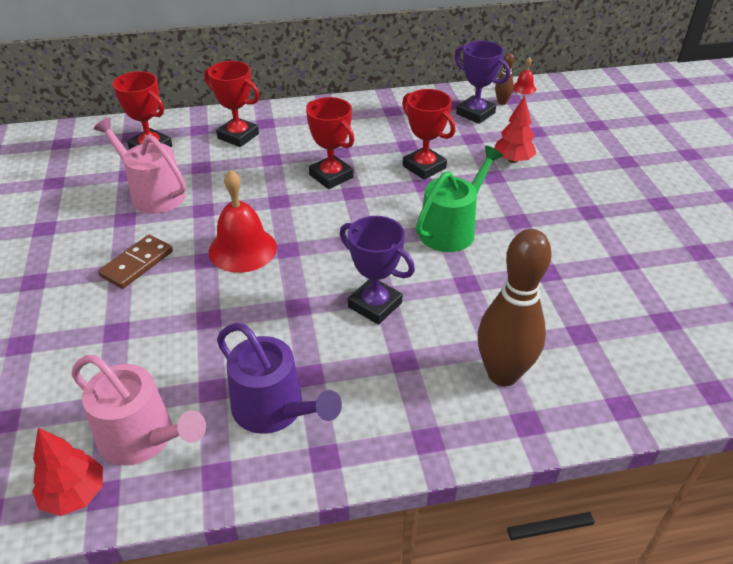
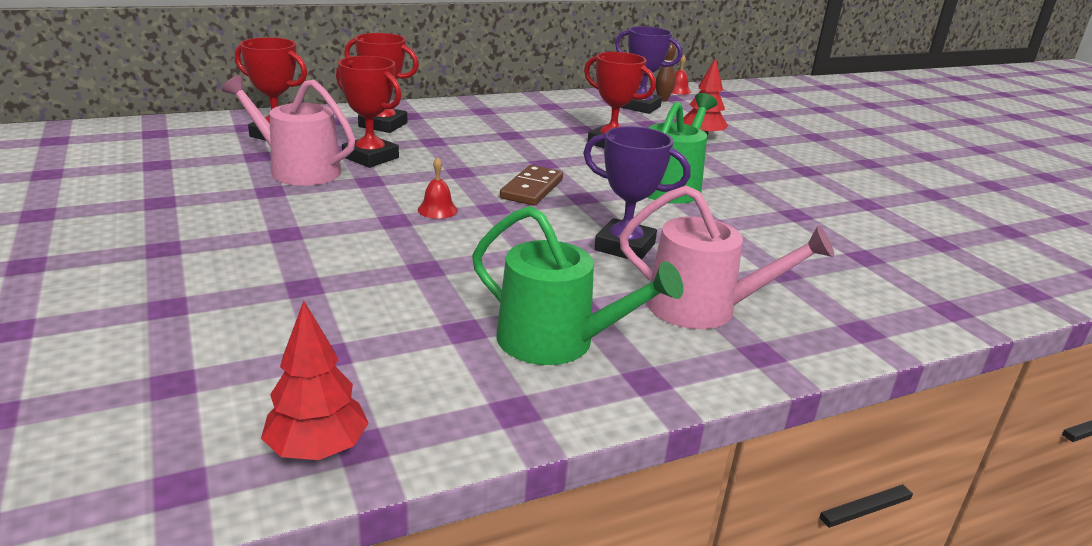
camera: 15 degrees left, 15 degrees down
(137, 264) = (305, 227): brown domino -> brown domino (531, 189)
(143, 438) = (392, 382): pink watering can -> pink watering can (702, 308)
(242, 249) = (437, 210): red bell -> red bell, size x0.47
(274, 409) = (556, 342): purple watering can -> green watering can
(331, 176) = (511, 152): red trophy -> red trophy (370, 157)
(502, 374) = (806, 293): brown bowling pin -> none

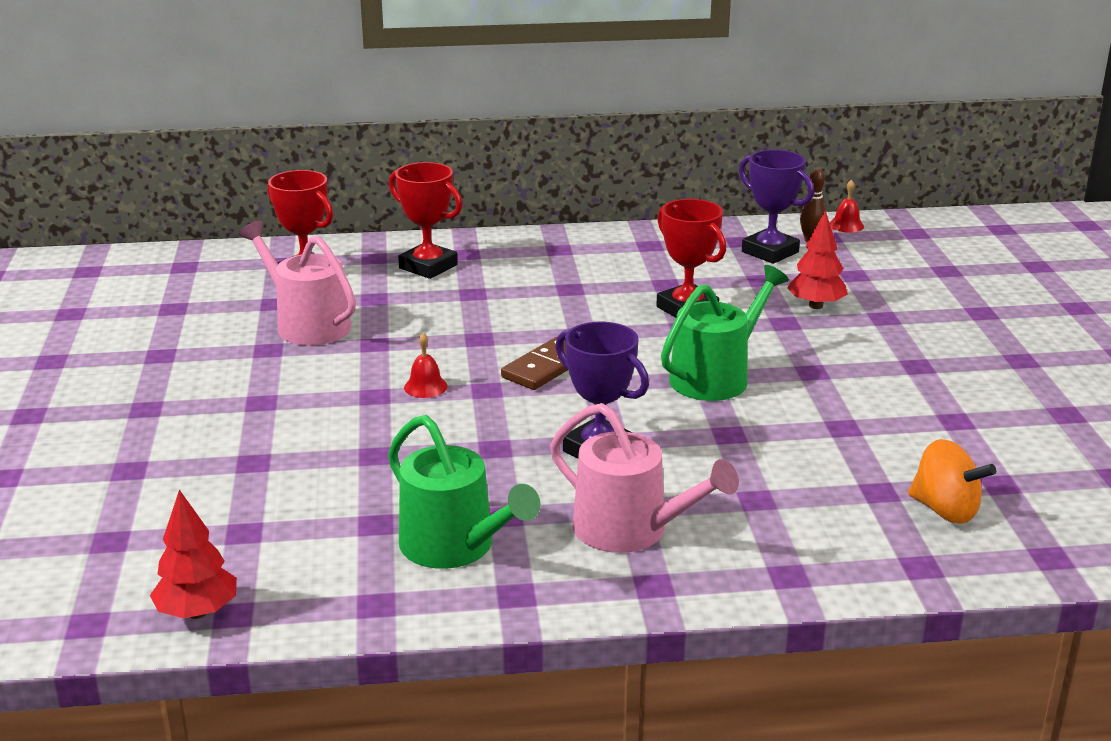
camera: 20 degrees right, 0 degrees up
(370, 157) = (391, 313): red trophy -> none
(924, 265) = (945, 510): none -> orange spinning top

